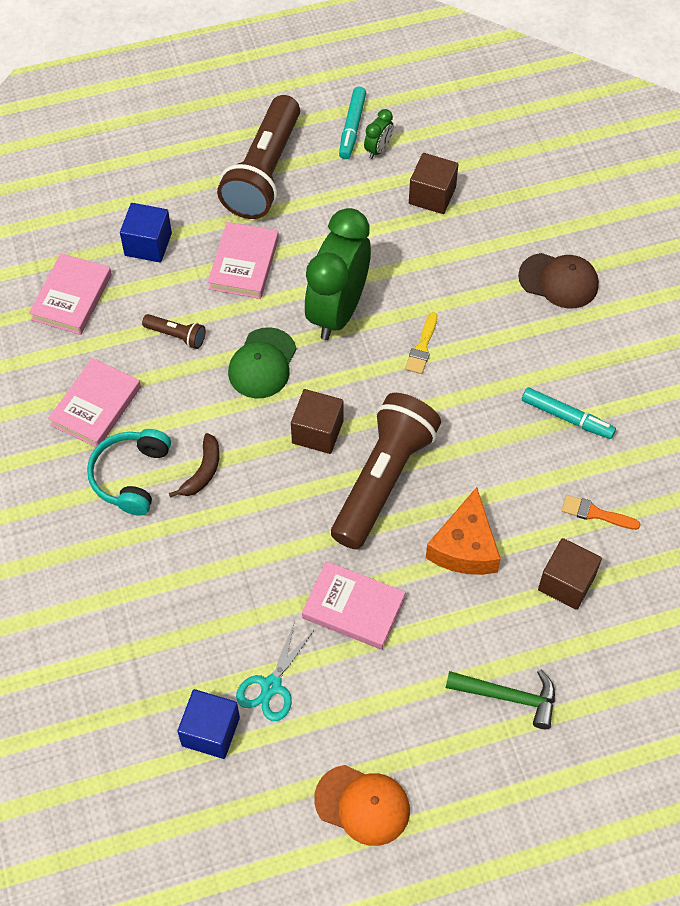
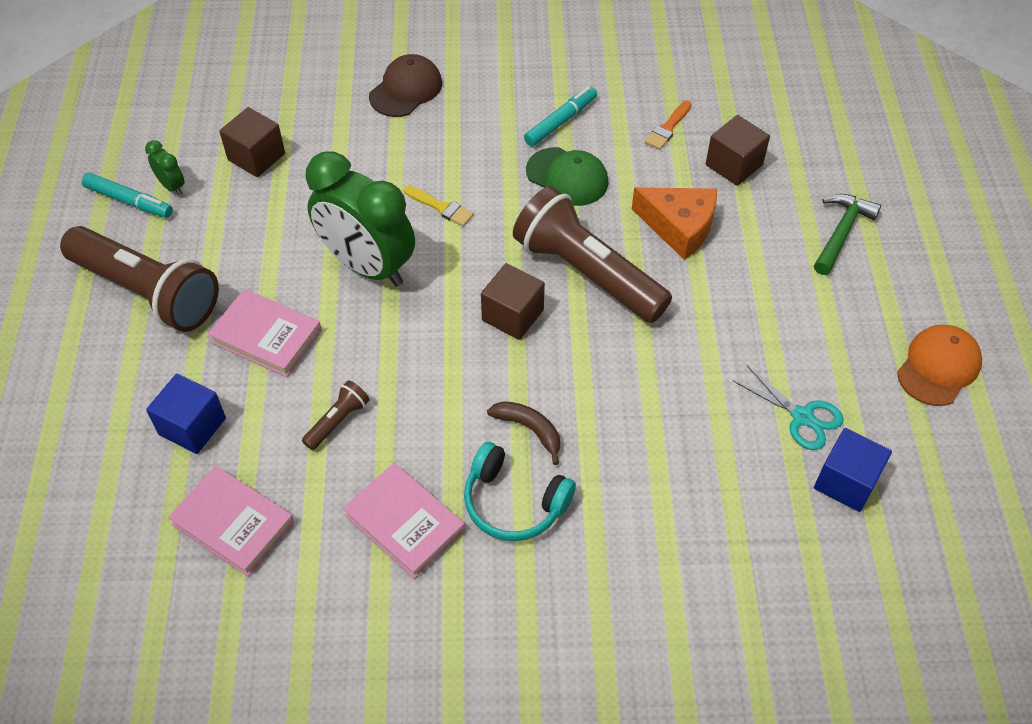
camera: 75 degrees left, 5 degrees down
(262, 363) = (408, 346): green cap -> green cap (567, 177)
(353, 608) = (727, 329): pink book -> none

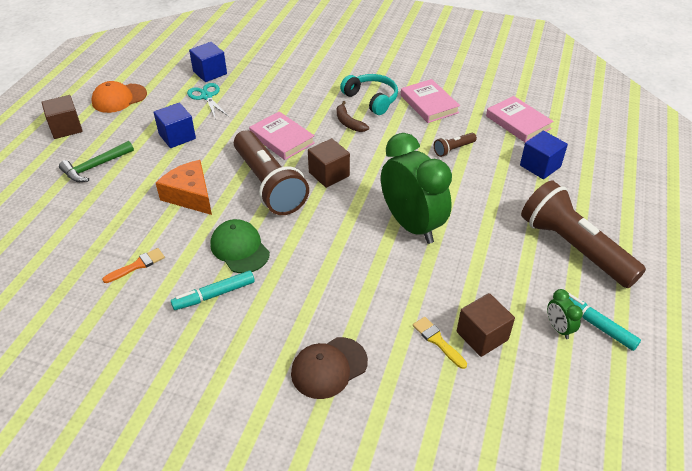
camera: 160 degrees left, 10 degrees down
(266, 336) = (490, 200): pink book -> pink book (282, 139)
(441, 207) = (344, 251): yellow brush -> yellow brush (437, 341)
(734, 165) = (117, 225): brown cube -> brown cube (66, 128)
(778, 317) = (177, 136): none -> blue cube

